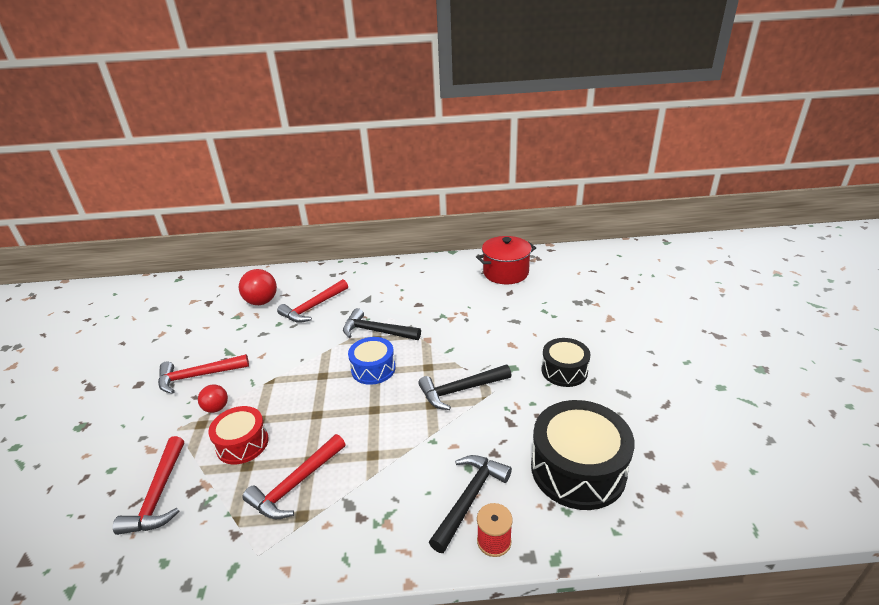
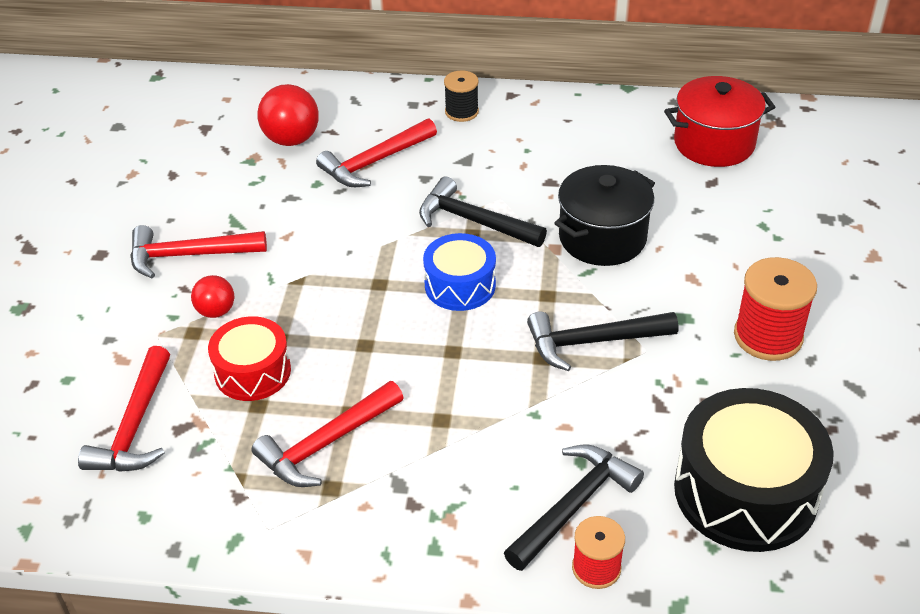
camera: 10 degrees right, 10 degrees up
(361, 275) = (461, 112): none -> black spool
(454, 330) = (602, 238): none -> black pot
(564, 371) = (768, 336): black drum -> red spool

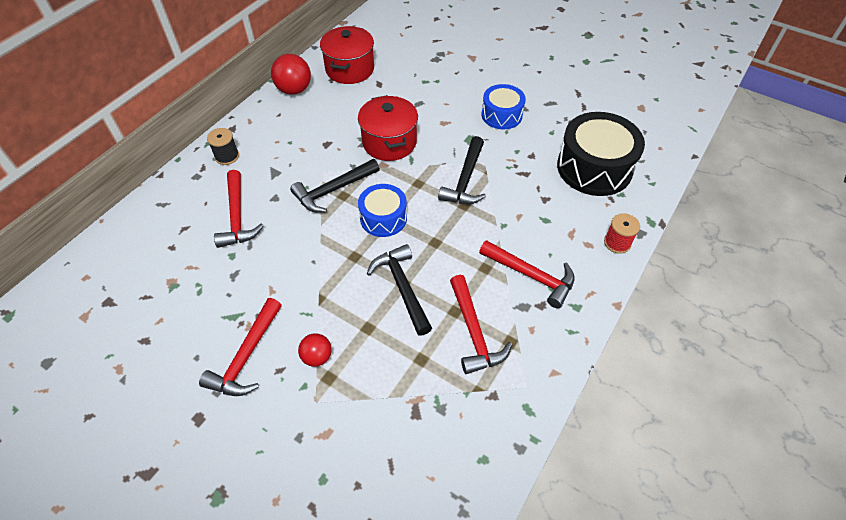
camera: 65 degrees left, 10 degrees up
(135, 425) = (397, 442): red hammer -> red hammer (531, 276)
(252, 372) = (389, 353): red drum -> none
(291, 139) = (172, 253): red ball -> red ball (294, 90)
(573, 506) = (574, 235): black hammer -> black hammer (402, 287)
(602, 238) = (389, 142): black pot -> red pot
(768, 336) = (501, 115): red spool -> blue drum

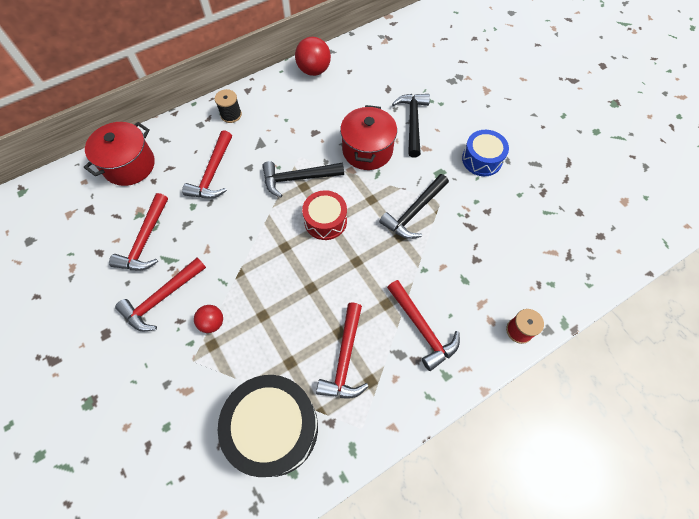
camera: 25 degrees right, 10 degrees up
(195, 308) = (145, 240): none -> red hammer
(350, 69) = (370, 66): red pot -> red pot (129, 165)
(383, 218) = (325, 221): blue drum -> red drum
(402, 287) = (308, 291): black hammer -> black hammer (412, 122)
(594, 168) = (540, 246): black drum -> black drum (274, 428)

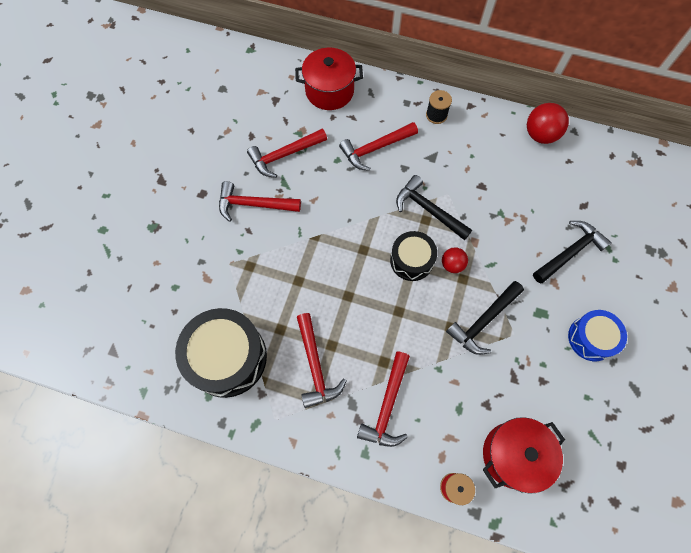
camera: 50 degrees right, 5 degrees up
(212, 323) = (264, 252): red ball -> red ball (452, 265)
(325, 221) = (411, 260): red drum -> black drum
(345, 358) = (315, 366): red hammer -> red hammer turned 75 degrees counterclockwise
(367, 150) = (505, 239): red pot -> red pot (513, 455)
(414, 212) = (483, 321): black hammer -> black hammer turned 45 degrees counterclockwise

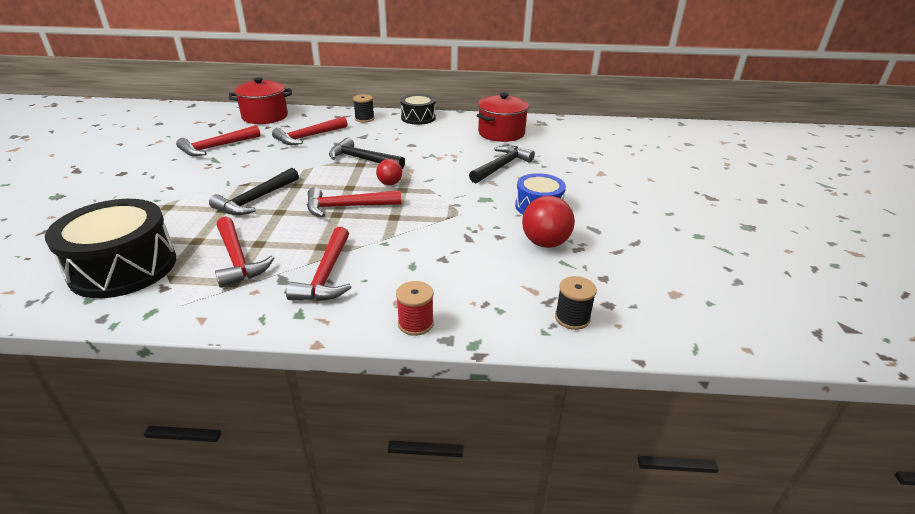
camera: 15 degrees left, 35 degrees down
(254, 204) = (179, 173): red hammer -> red hammer (347, 207)
(411, 260) = (348, 185): black drum -> black drum (418, 118)
(483, 321) = (428, 209): black hammer -> black hammer (256, 199)
(513, 455) = (482, 288): red pot -> red pot (501, 133)
(540, 135) = (457, 119): red ball -> red ball (545, 243)
(580, 512) = (572, 318): none -> black spool

